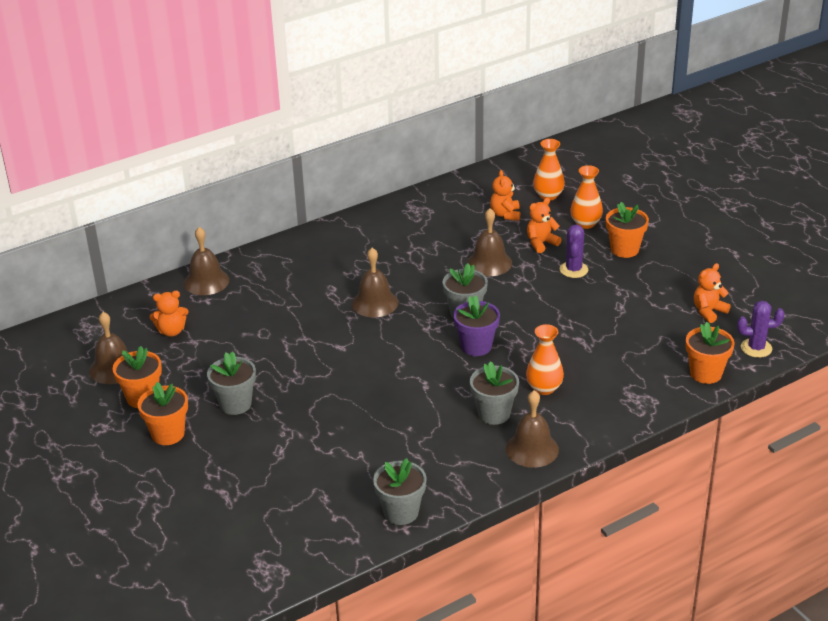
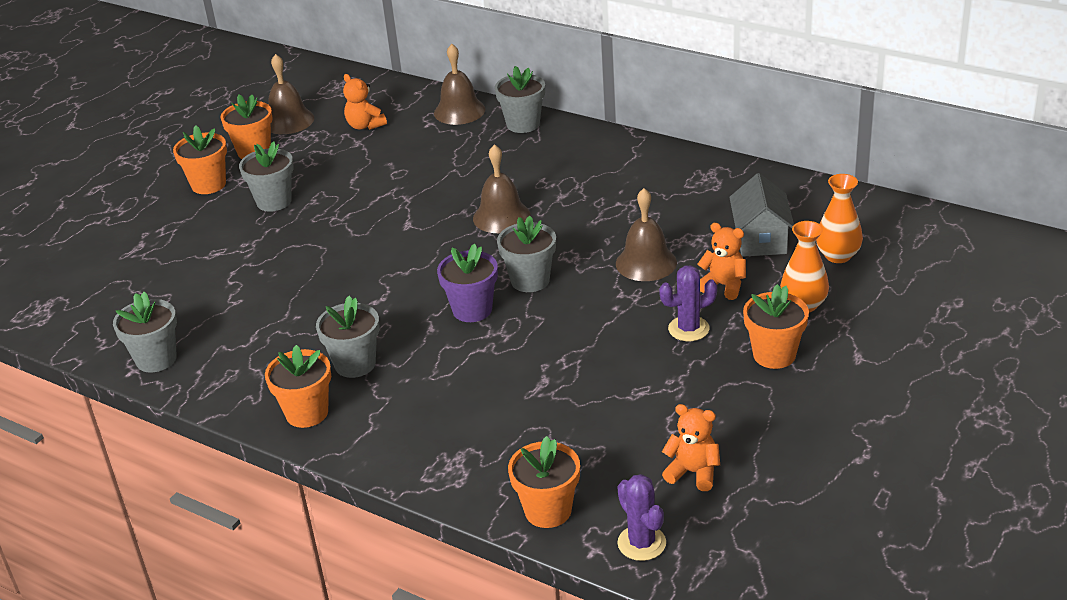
camera: 65 degrees right, 0 degrees up
(261, 259) = (523, 124): none -> grey flower pot
(505, 214) = (760, 239): orange teddy bear -> grey house
(532, 449) = (307, 413): brown bell -> orange flower pot
(544, 388) = (426, 385): orange vase -> none

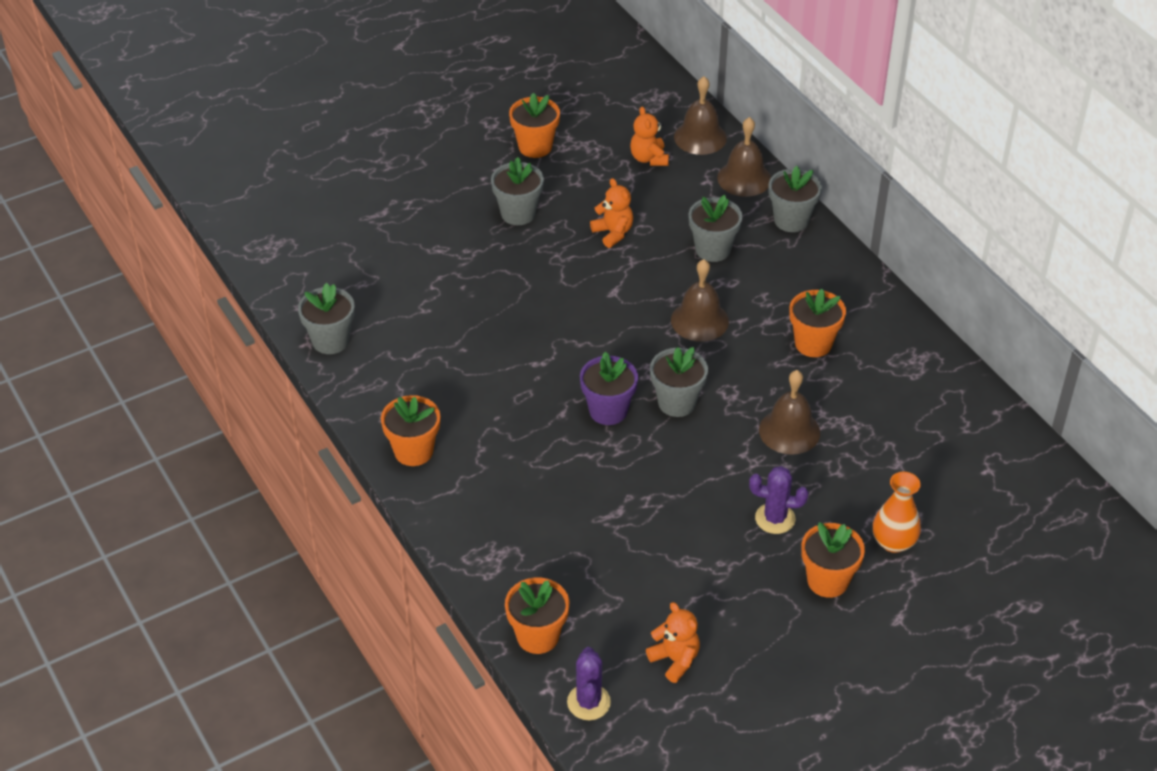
camera: 25 degrees right, 10 degrees up
(208, 184) = (475, 169): orange flower pot -> orange flower pot (813, 344)
(288, 121) = (586, 122): brown bell -> brown bell (700, 137)
(355, 364) = (479, 421): grey flower pot -> grey flower pot (713, 249)
(724, 286) = (839, 488): orange teddy bear -> orange teddy bear (613, 233)
(760, 239) = (910, 453): grey house -> none
(838, 255) = (966, 505): orange vase -> none

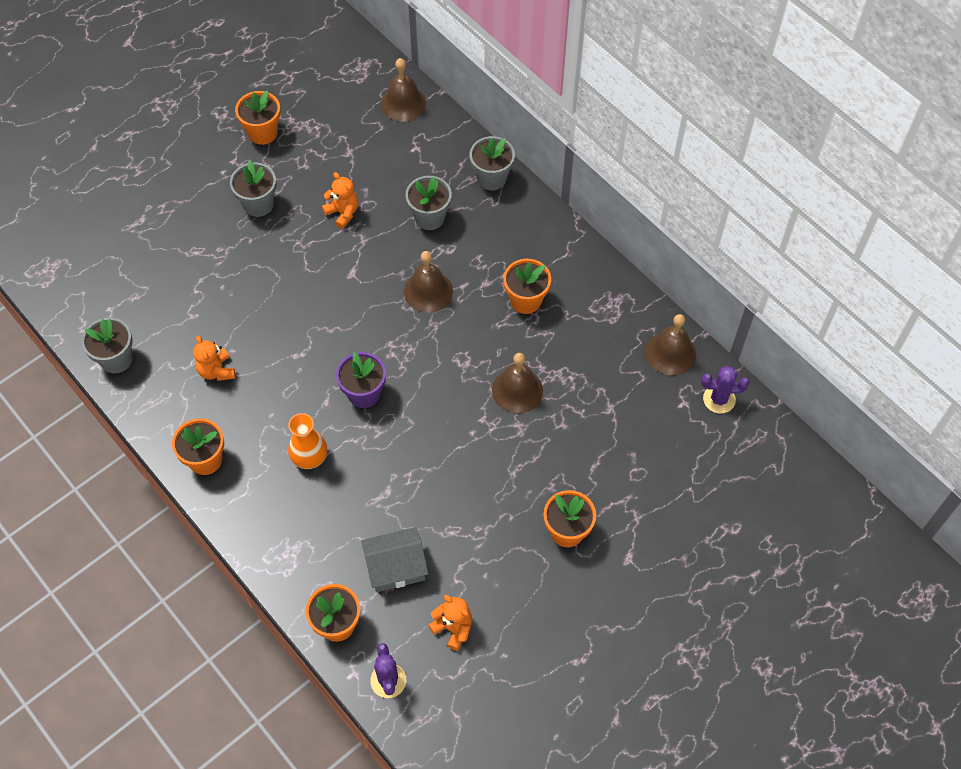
camera: 10 degrees left, 15 degrees up
(617, 589) = (396, 567): none -> grey house
(649, 158) = (362, 131): orange teddy bear -> orange teddy bear (216, 370)
(677, 402) = (420, 376): grey flower pot -> none
(744, 178) = (446, 140): brown bell -> brown bell (670, 353)
(775, 518) = (516, 478): purple cactus -> purple cactus (719, 399)
(893, 542) = (615, 485): orange vase -> orange vase (309, 457)

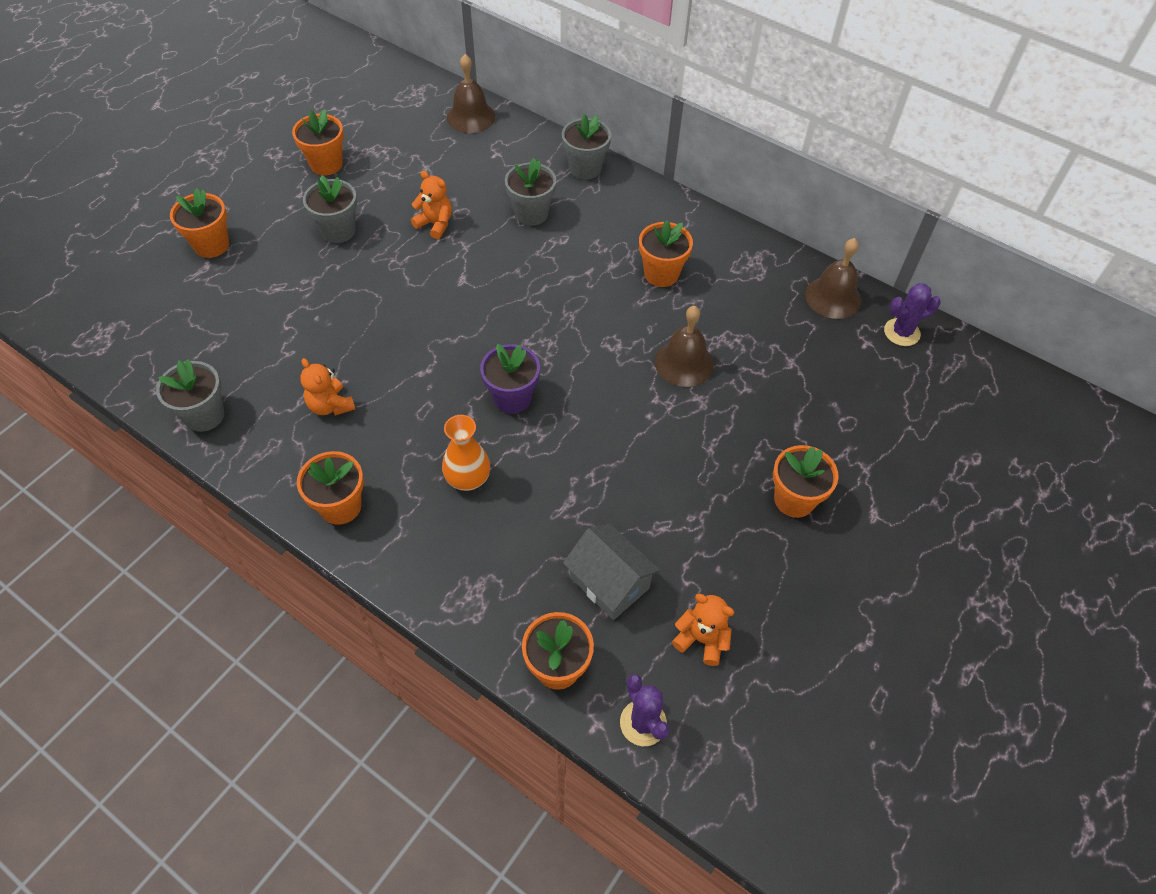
camera: 15 degrees left, 5 degrees down
(150, 199) = (211, 245): none -> orange flower pot
(396, 567) = (609, 583): grey house -> grey house turned 75 degrees clockwise
(428, 291) = (552, 283): brown bell -> none

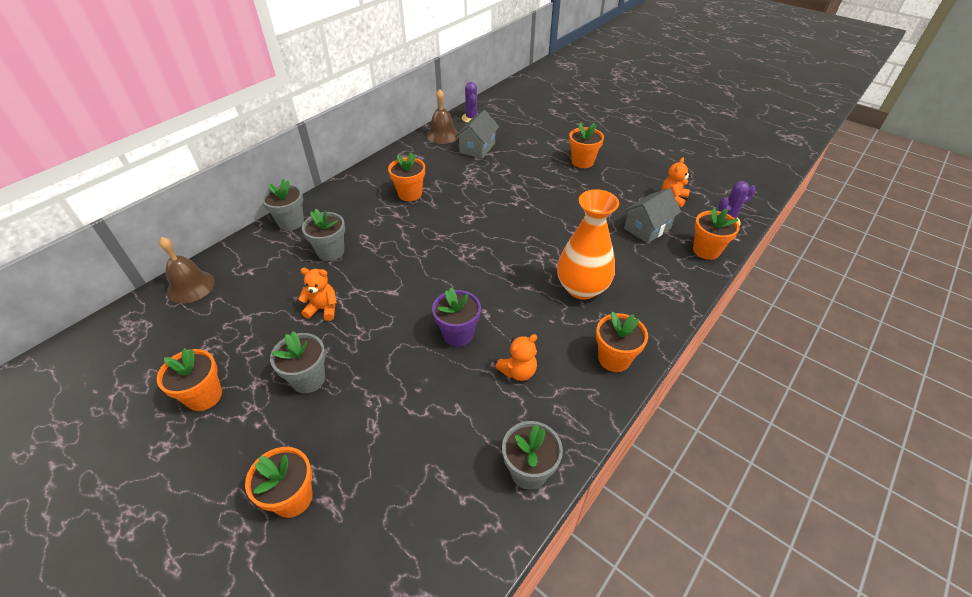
camera: 85 degrees left, 10 degrees down
(435, 224) = (323, 309): orange teddy bear -> orange teddy bear turned 60 degrees clockwise
(468, 478) = (582, 288): orange vase -> orange vase, size x1.66
(512, 398) = (512, 265): purple flower pot -> purple flower pot (458, 334)
(684, 363) = (487, 190): brown bell -> none
(803, 345) = (477, 148): none -> grey house

